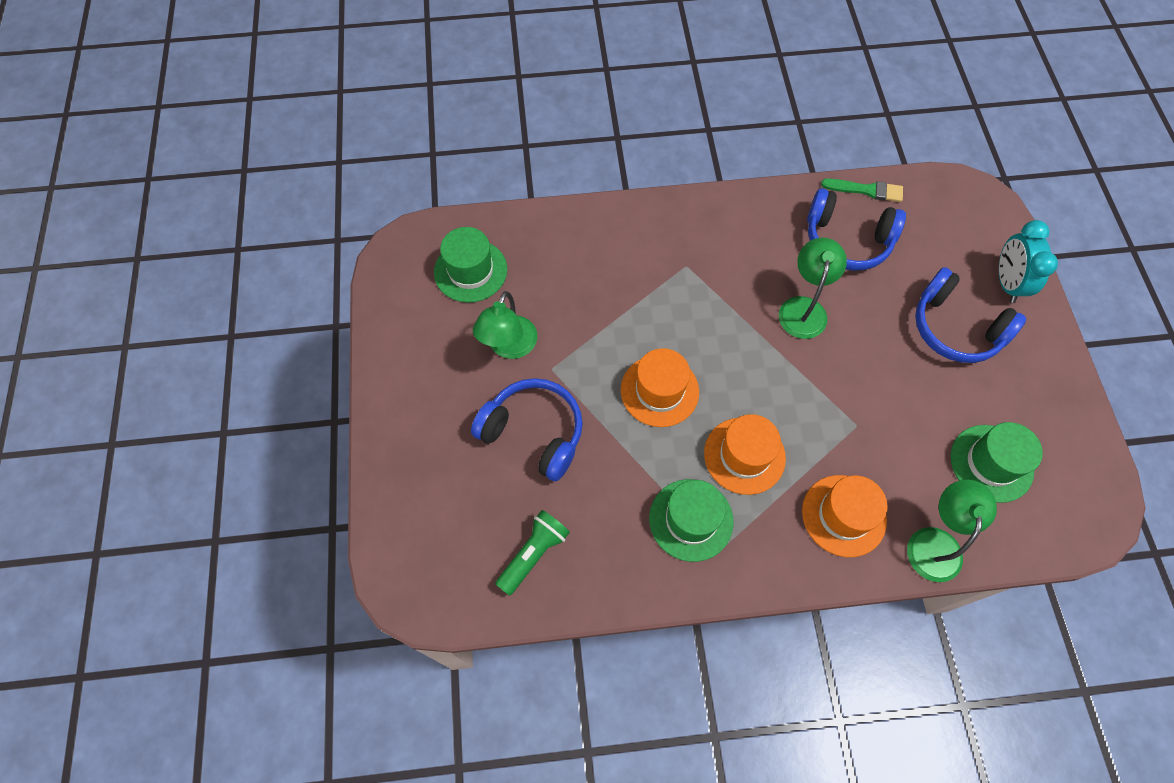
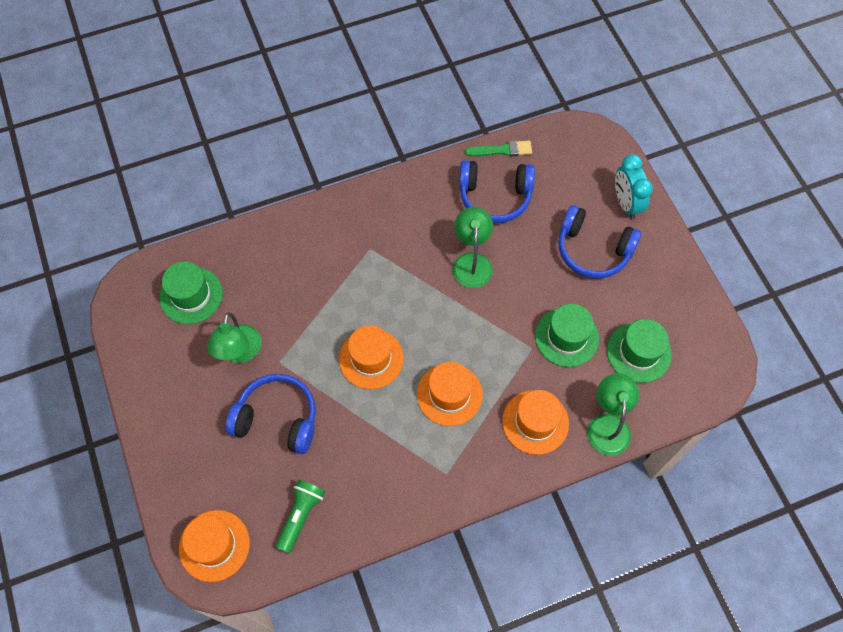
camera: 15 degrees left, 0 degrees up
(424, 562) = (214, 545): none -> orange hat
(691, 520) = (418, 456): green hat -> green hat (566, 337)

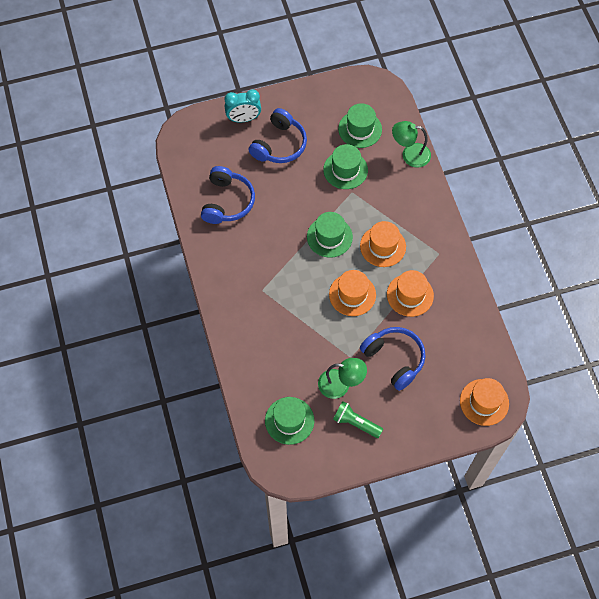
camera: 85 degrees left, 0 degrees up
(277, 419) = (394, 359): blue headphones -> blue headphones turned 120 degrees clockwise
(300, 516) = (465, 345): green flashlight -> green flashlight (356, 423)
(456, 324) = (329, 237): none -> green hat
(471, 262) = (281, 222): green lamp -> none
(502, 150) = (186, 192): green brush -> none
(535, 422) = (405, 196): orange hat -> orange hat (410, 295)

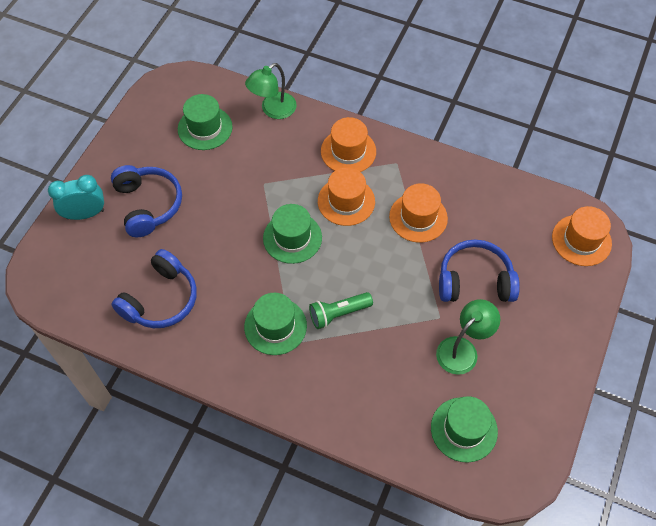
camera: 50 degrees left, 5 degrees down
(227, 202) = (161, 299): blue headphones -> blue headphones turned 75 degrees clockwise
(243, 119) = (85, 214): turquoise clock -> turquoise clock turned 135 degrees counterclockwise
(345, 170) = (234, 171): green hat -> green hat (275, 326)
(352, 294) = (373, 265): orange hat -> orange hat (348, 151)
(356, 423) = (516, 367): green flashlight -> green flashlight (338, 314)

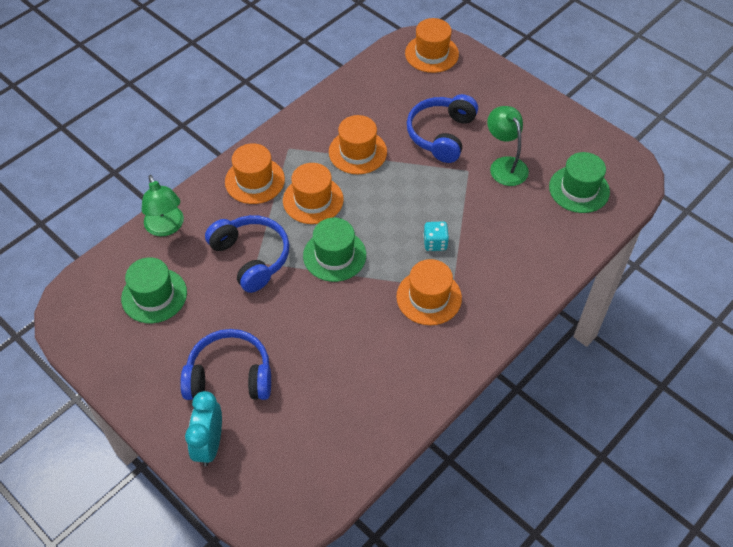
camera: 70 degrees left, 5 degrees down
(161, 299) = (357, 391): blue headphones -> blue headphones (251, 257)
(275, 326) = (429, 297): green hat -> orange hat
(338, 314) = (435, 243): green flashlight -> turquoise dice

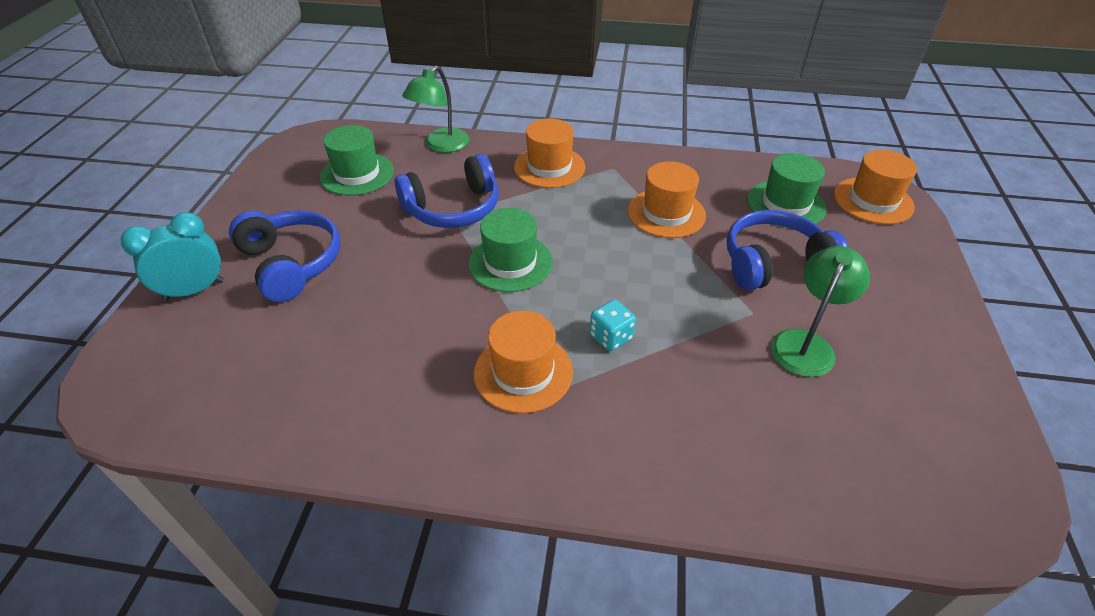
camera: 55 degrees right, 10 degrees down
(251, 257) = (453, 208): blue headphones -> blue headphones turned 45 degrees clockwise
(313, 200) = (567, 213): orange hat -> none
(579, 189) = (872, 449): green hat -> green hat (786, 204)

